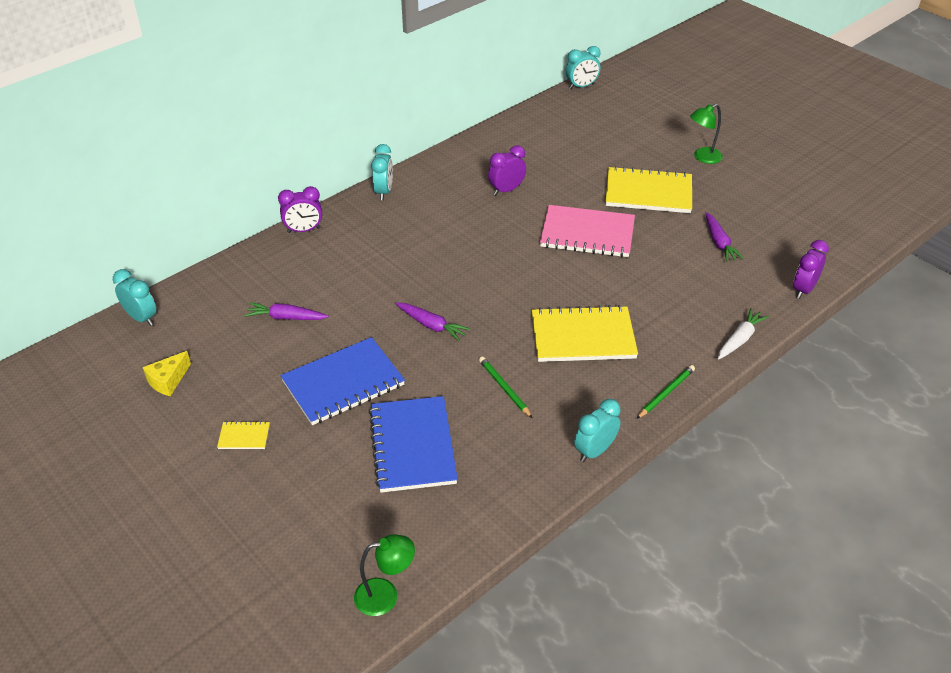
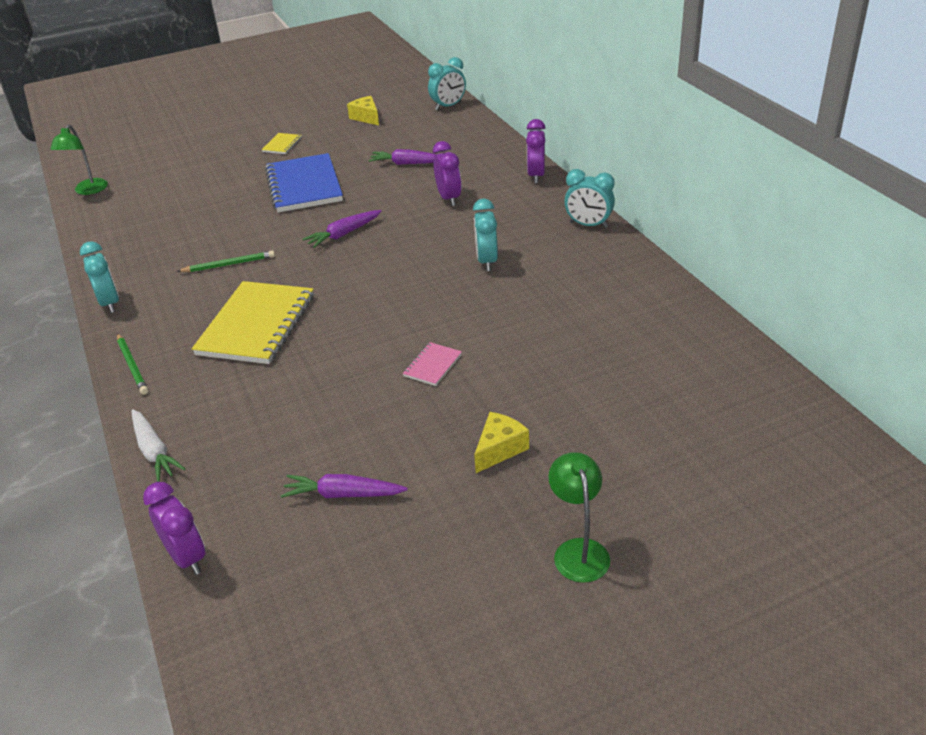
camera: 110 degrees right, 5 degrees down
(286, 318) = (407, 163): purple carrot -> purple carrot turned 105 degrees counterclockwise
(413, 446) = (206, 212): blue notebook -> none
(506, 190) = (558, 313): purple clock -> purple clock (449, 198)
(581, 86) = (856, 446): turquoise clock -> turquoise clock (487, 261)
(587, 234) = (432, 365): pink notebook -> pink notebook, size x0.44
(648, 193) = (499, 449): yellow notebook -> yellow cheese

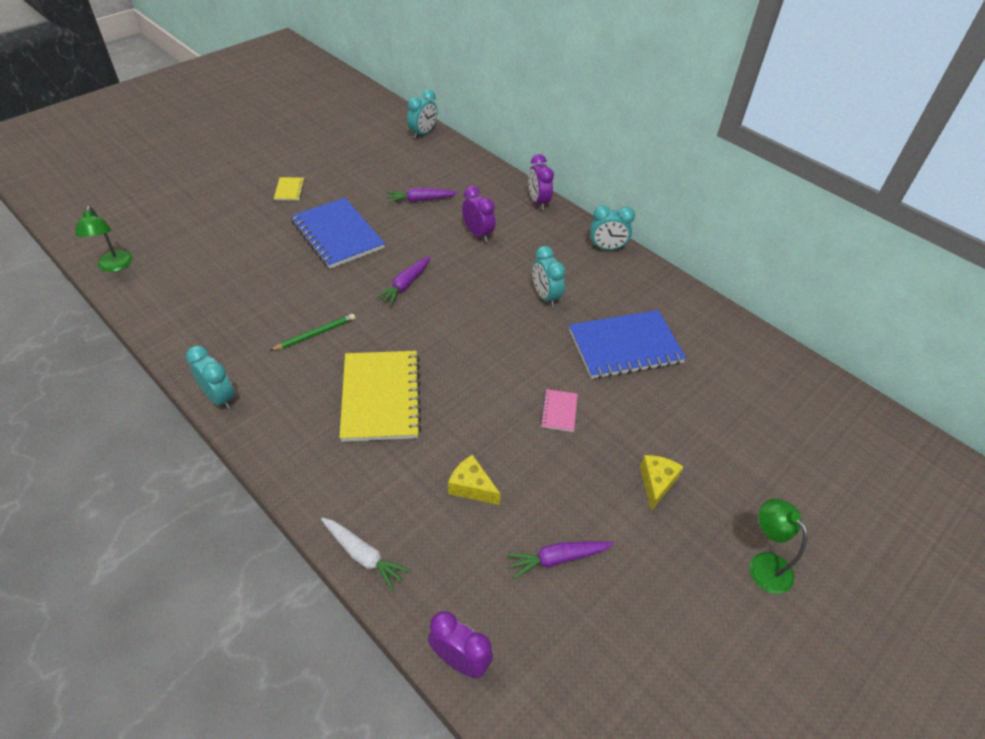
camera: 25 degrees left, 10 degrees up
(132, 366) = (285, 465): green pencil -> none
(366, 117) = (354, 152): yellow cheese -> yellow cheese (471, 487)
(548, 318) = (625, 346): none -> blue notebook

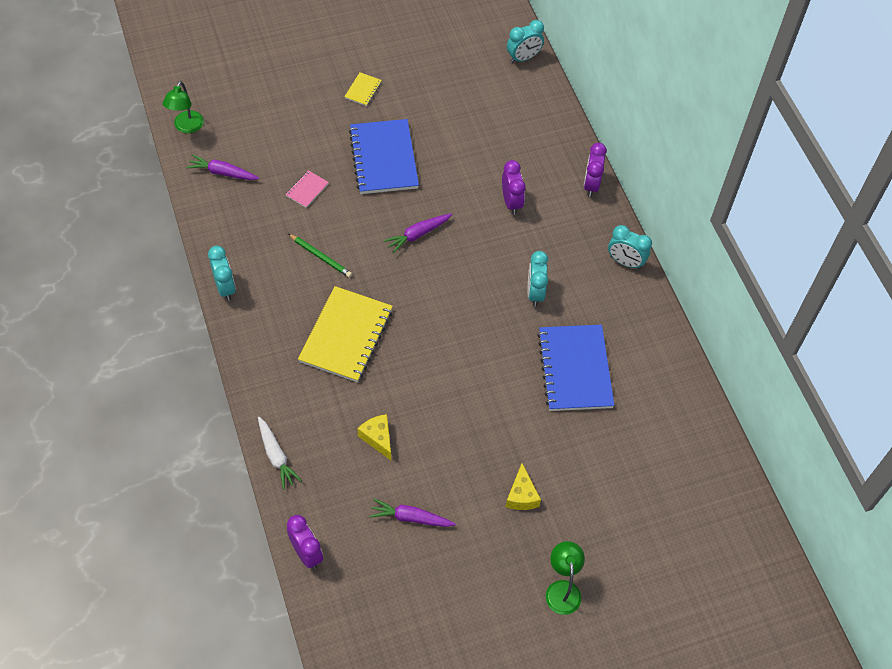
camera: 25 degrees right, 10 degrees up
(315, 334) = (320, 257): green pencil -> green pencil turned 45 degrees clockwise
(420, 200) = (478, 143): purple carrot -> purple carrot (222, 173)
(559, 411) = (481, 405): pink notebook -> pink notebook (307, 190)
(625, 346) = (575, 369): blue notebook -> blue notebook turned 75 degrees clockwise
(656, 483) = (521, 495): yellow cheese -> yellow cheese turned 135 degrees clockwise

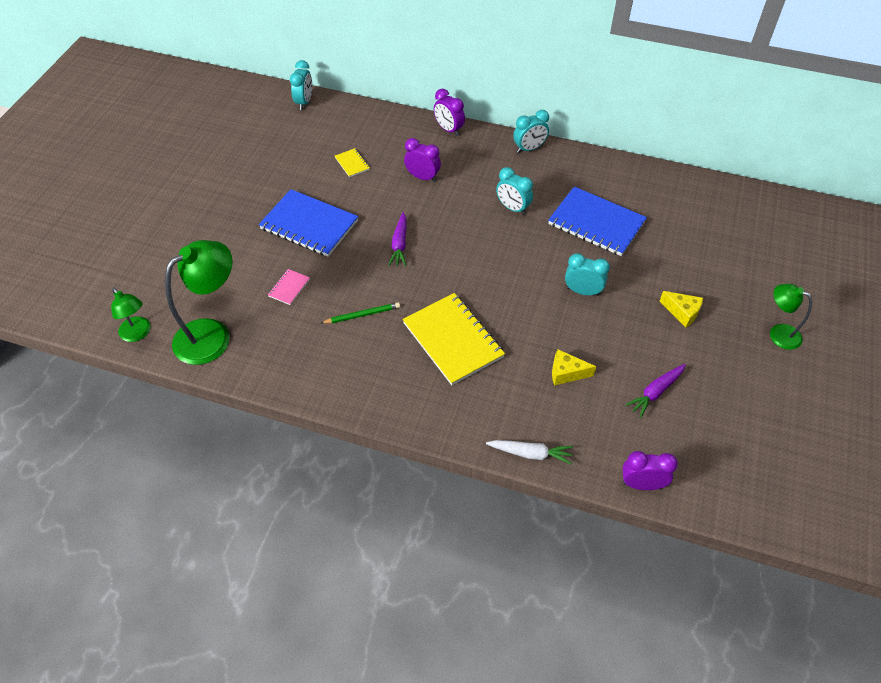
camera: 50 degrees left, 5 degrees down
(222, 173) = (212, 334): purple carrot -> green lamp
(225, 287) = (330, 397): turquoise clock -> turquoise clock (582, 291)
(307, 190) = (289, 288): pink notebook -> pink notebook turned 45 degrees clockwise
(363, 90) = (232, 201): yellow notebook -> yellow notebook (352, 163)

